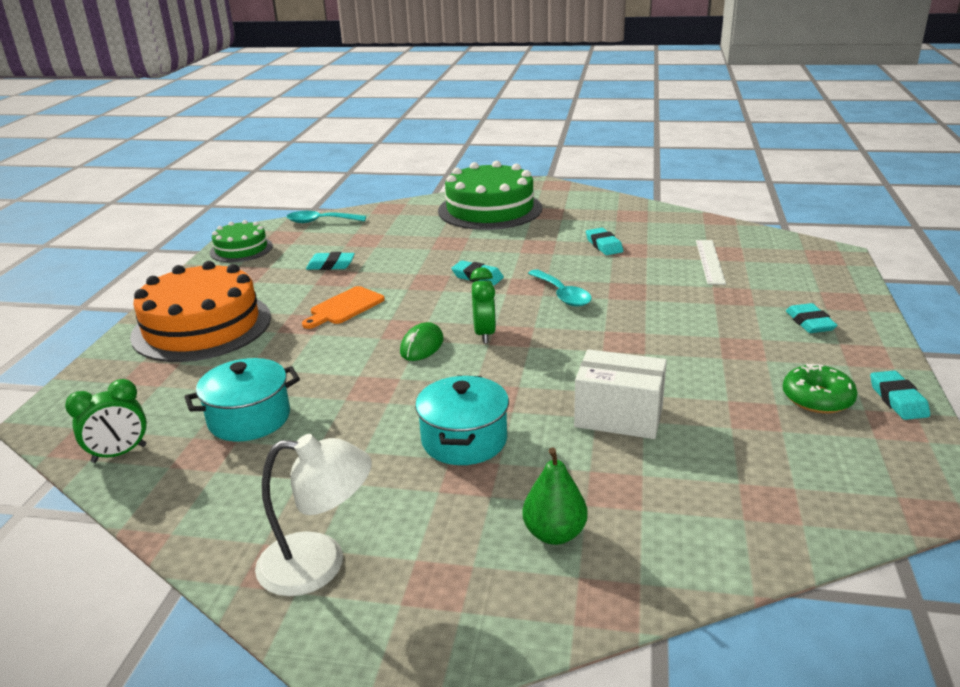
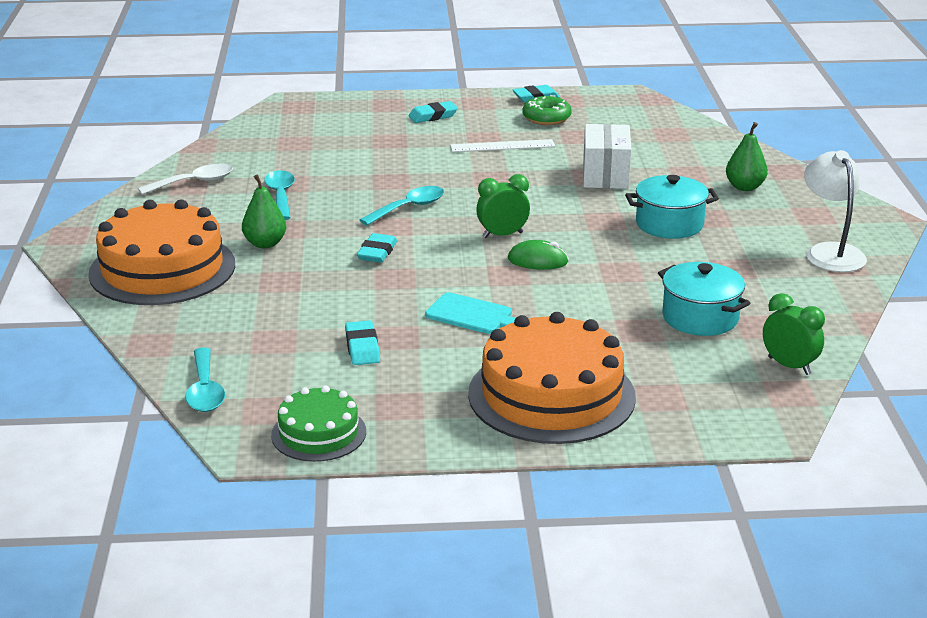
camera: 105 degrees left, 0 degrees up
(344, 307) = (473, 315): orange cutting board -> turquoise cutting board
(490, 209) = (162, 269): green cake -> orange cake
(514, 239) = (265, 243): none -> green pear
(604, 245) = (280, 196): turquoise eraser -> turquoise spoon
(638, 217) = (194, 182): none -> white spoon
(710, 261) = (316, 148): white ruler -> white ruler (502, 146)

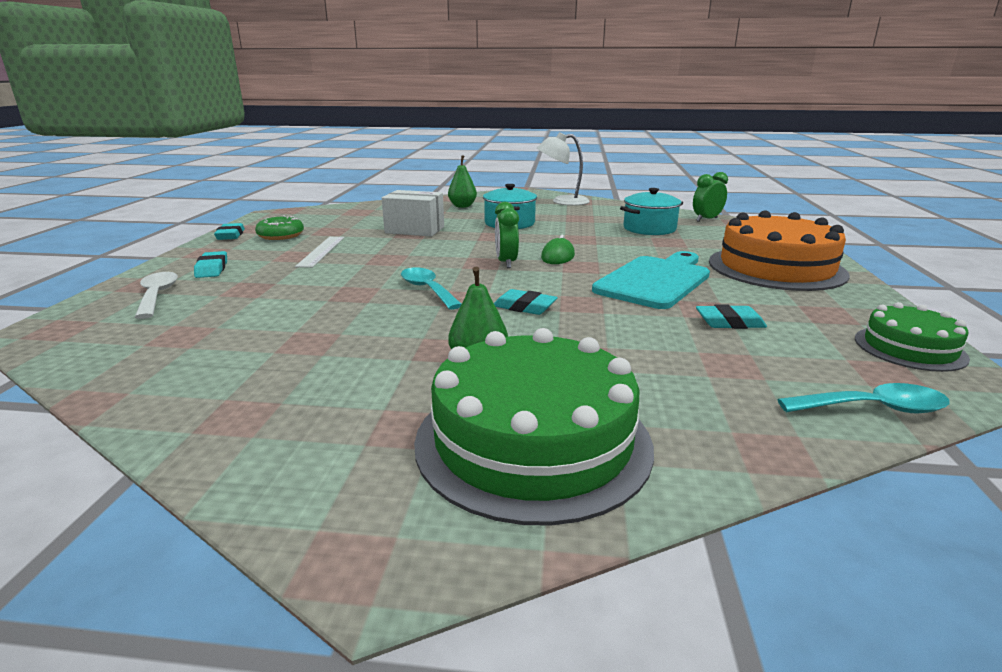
camera: 80 degrees left, 5 degrees down
(162, 269) = (533, 441): orange cake -> green cake
(194, 182) = (230, 411): white spoon -> white spoon (157, 295)
(280, 196) = (342, 349): turquoise spoon -> none
(473, 315) = (655, 280): turquoise cutting board -> turquoise cutting board, size x1.74

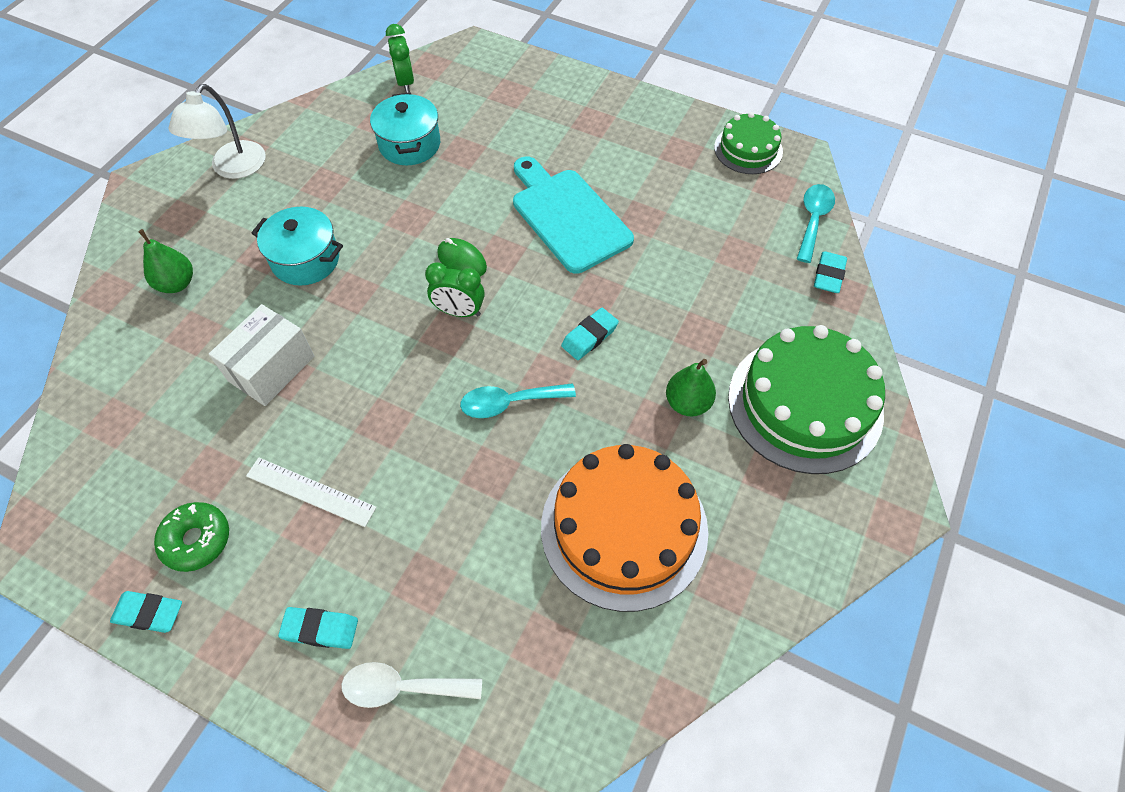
camera: 70 degrees left, 35 degrees up
(729, 322) = (675, 216): turquoise eraser -> turquoise eraser (828, 275)
(776, 268) = (576, 120): orange cake -> orange cake (624, 528)

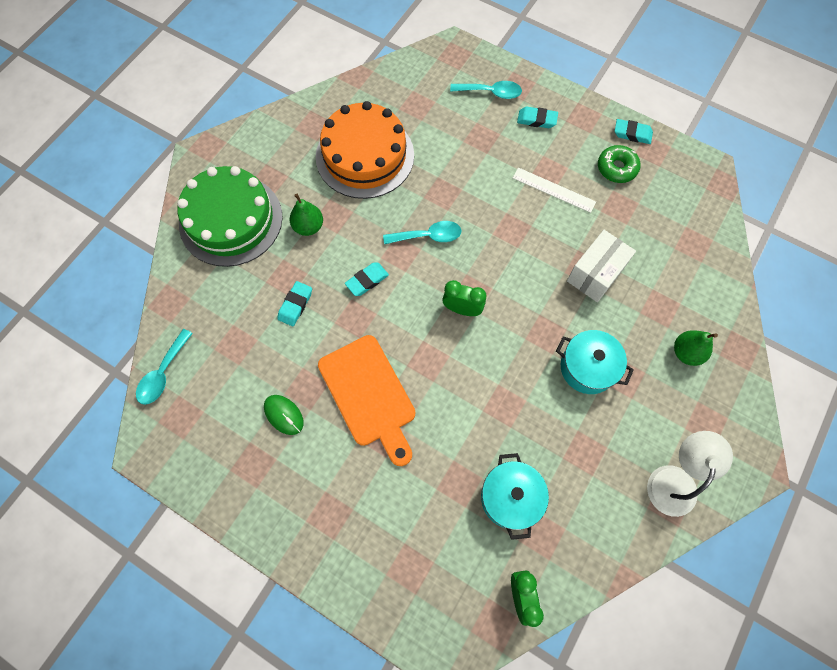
camera: 175 degrees left, 10 degrees up
(402, 687) = (491, 92): white spoon -> turquoise spoon
(462, 260) = (460, 356): green mouse -> green mouse (284, 415)
(568, 216) = (369, 395): turquoise cutting board -> orange cutting board
(748, 149) = (190, 462): green cake -> none
(828, 275) = (173, 318): turquoise eraser -> turquoise eraser (295, 305)

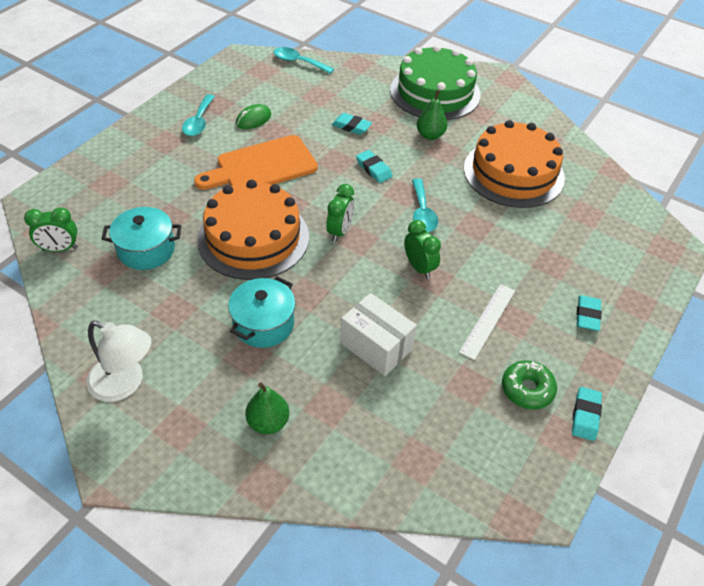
camera: 90 degrees right, 20 degrees down
(480, 390) = (253, 238): none -> orange cake
(491, 92) = (619, 276): turquoise spoon -> turquoise spoon (199, 121)
(501, 240) = (419, 267): none -> green clock

